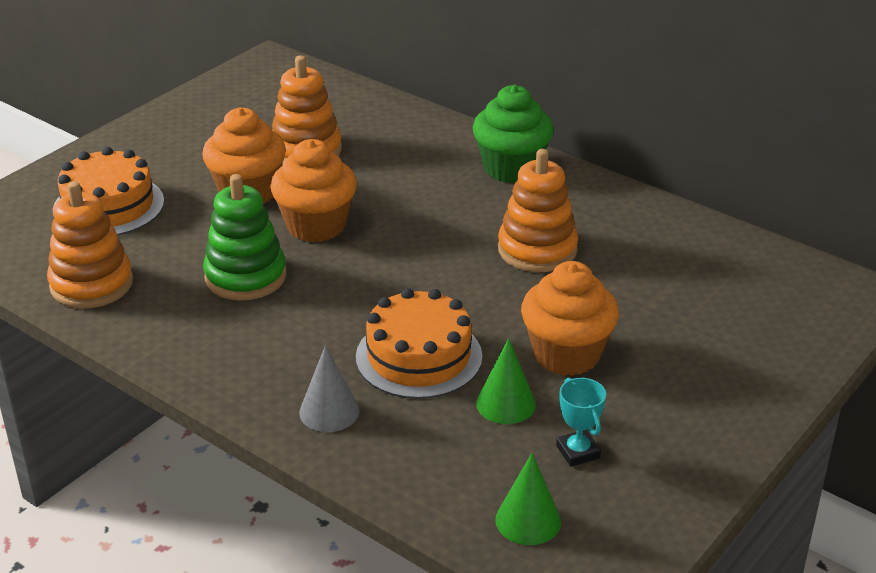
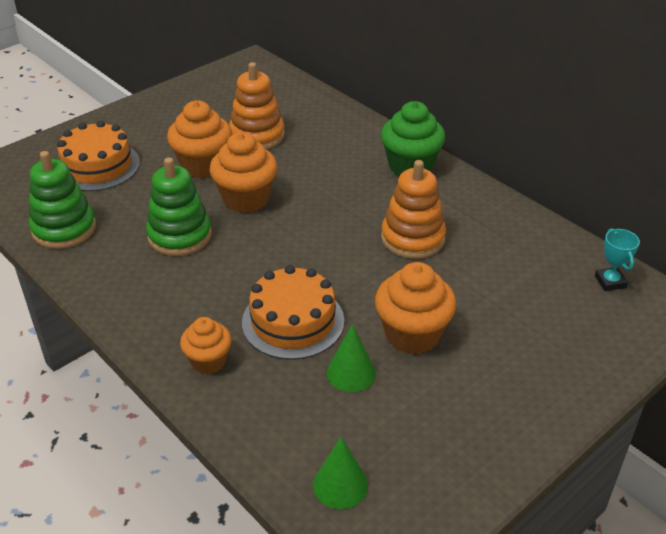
camera: 10 degrees right, 5 degrees up
(91, 284) = (64, 229): orange stacking toy -> green stacking toy
(329, 411) = (208, 361): grey cone -> orange cupcake
(578, 452) = (398, 425): turquoise trophy -> turquoise trophy (610, 282)

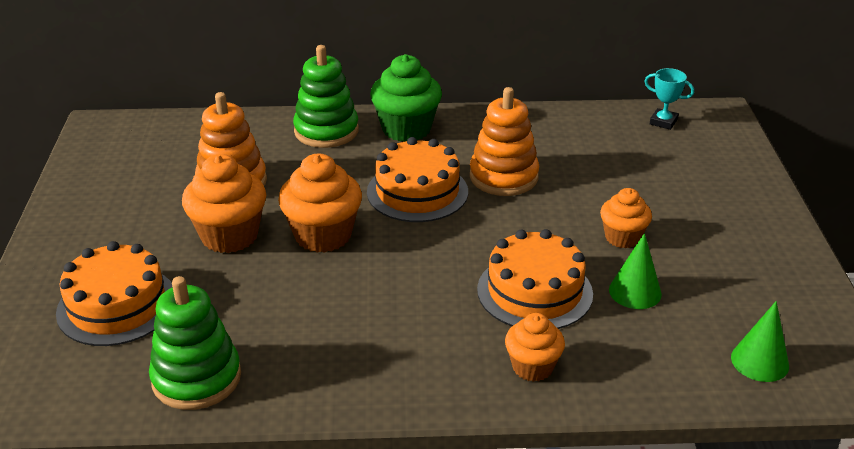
camera: 50 degrees left, 5 degrees down
(180, 236) = (323, 302): green stacking toy -> green stacking toy (326, 131)
(342, 210) = (417, 192): none -> orange cake
(412, 334) = (622, 237): orange cupcake -> orange cupcake, size x0.62

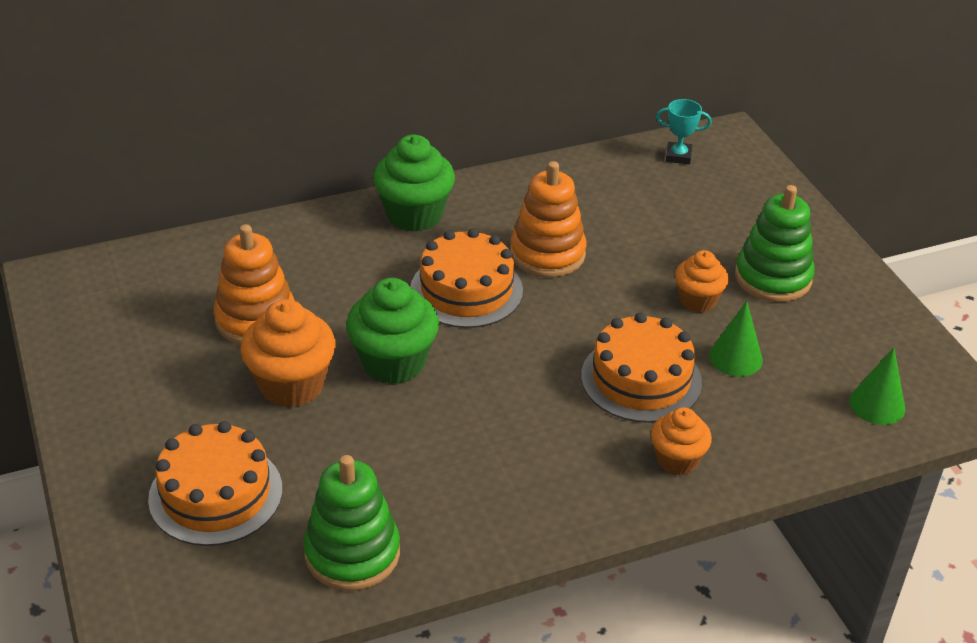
camera: 20 degrees left, 5 degrees up
(323, 235) = (393, 363): orange cupcake -> green cupcake
(326, 131) = (326, 234): green stacking toy -> green stacking toy (773, 278)

